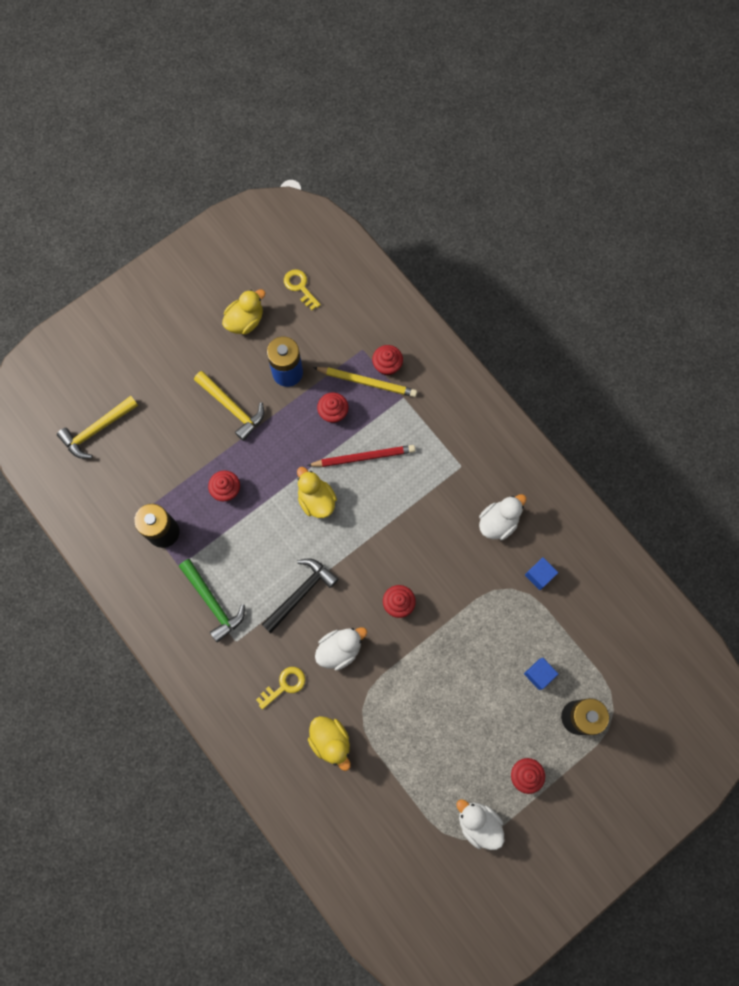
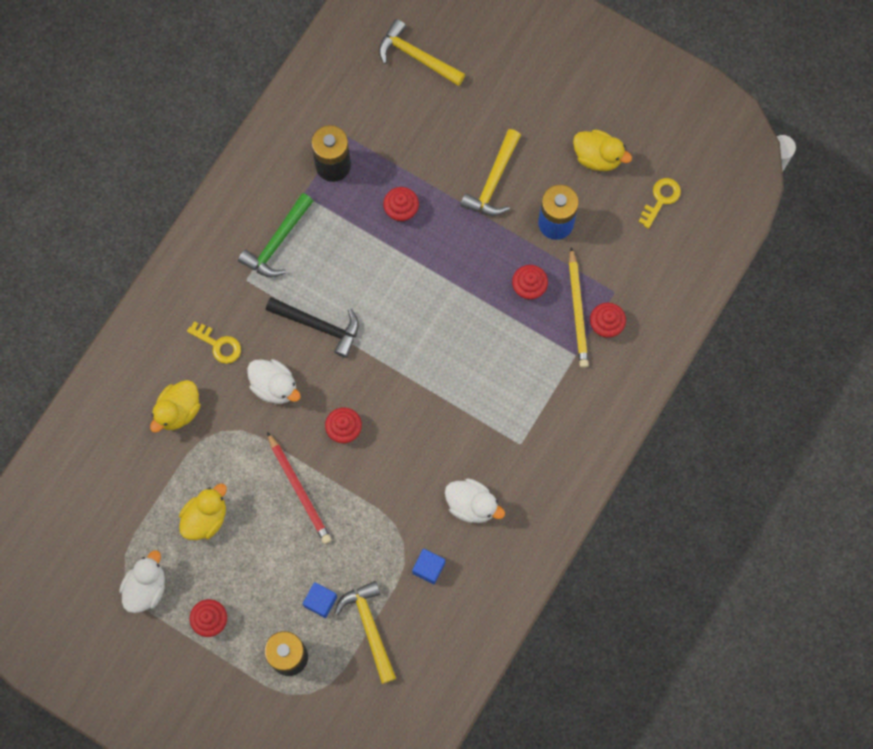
camera: 70 degrees right, 0 degrees up
(316, 500) = (425, 305): yellow duck -> yellow duck (205, 518)
(363, 457) = (490, 337): red pencil -> red pencil (299, 490)
(573, 641) = (369, 627): none -> yellow hammer

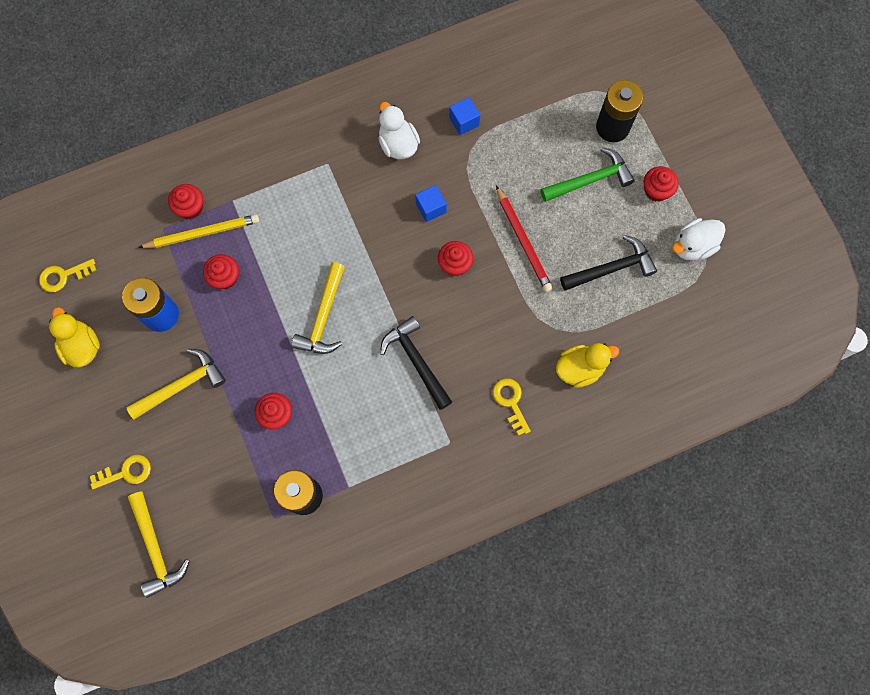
camera: 145 degrees left, 0 degrees up
(205, 518) = (612, 268): yellow duck -> black hammer
(274, 386) = (487, 335): white duck -> none
(277, 242) = (401, 458): green hammer -> green hammer (590, 180)
(299, 490) = (523, 241): red pencil -> red pencil turned 150 degrees clockwise
(320, 601) = (562, 150): blue cube -> blue cube (431, 208)
(369, 627) = (538, 109): yellow hammer -> yellow hammer (323, 317)
(483, 92) = (126, 472): none -> yellow key
(577, 310) = (202, 233): yellow pencil -> yellow pencil turned 45 degrees clockwise

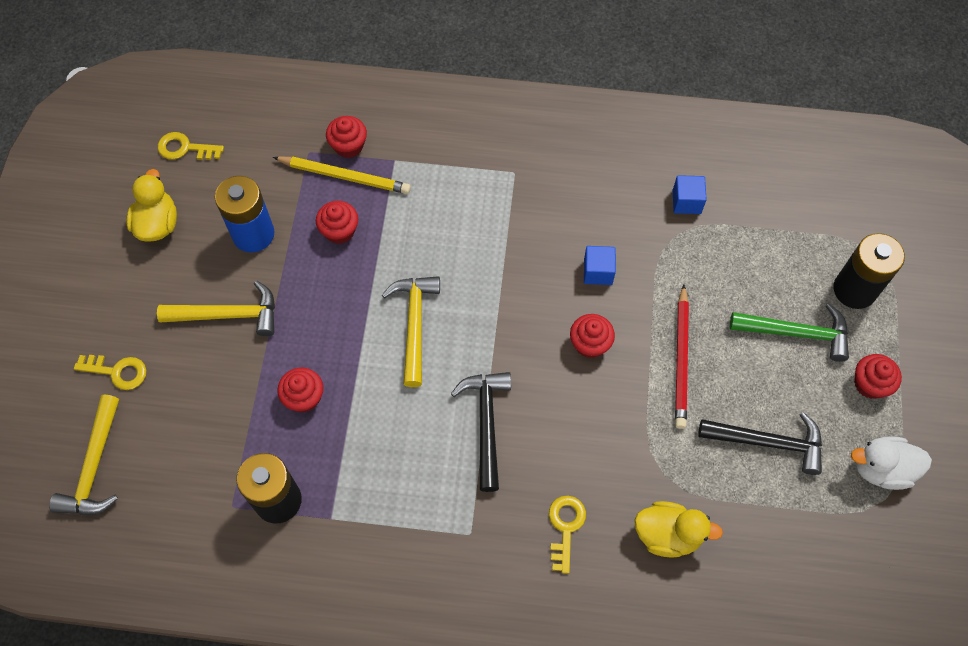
camera: 30 degrees right, 10 degrees down
(323, 317) = (414, 324): yellow hammer -> yellow hammer turned 135 degrees clockwise
(398, 144) = (600, 190): white duck -> none

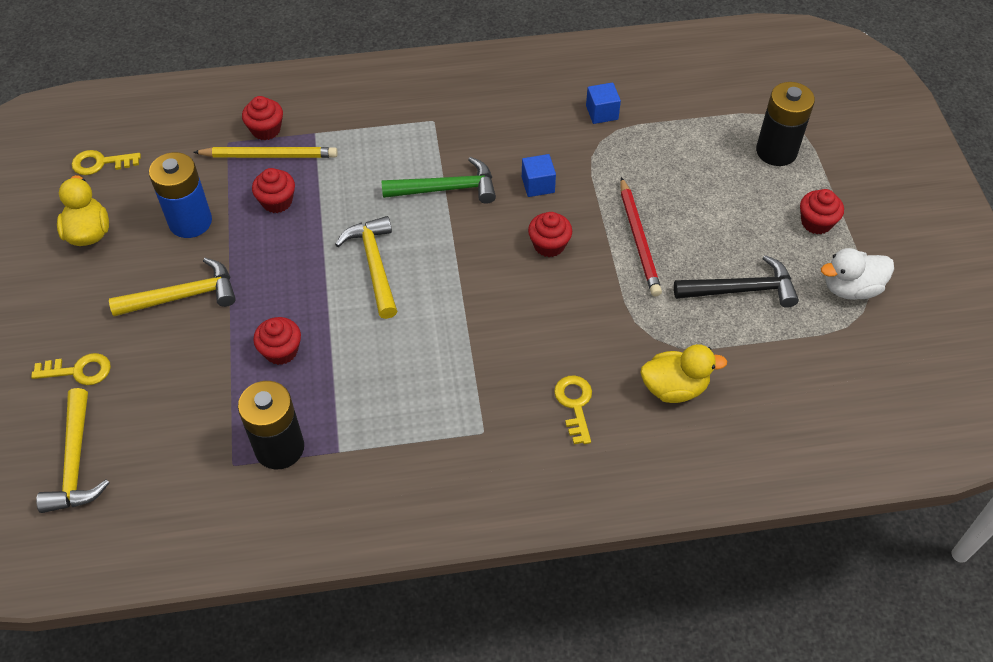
camera: 15 degrees left, 10 degrees down
(486, 423) = (470, 333): black hammer -> none
(797, 333) = (737, 196): green hammer -> green hammer (447, 189)

